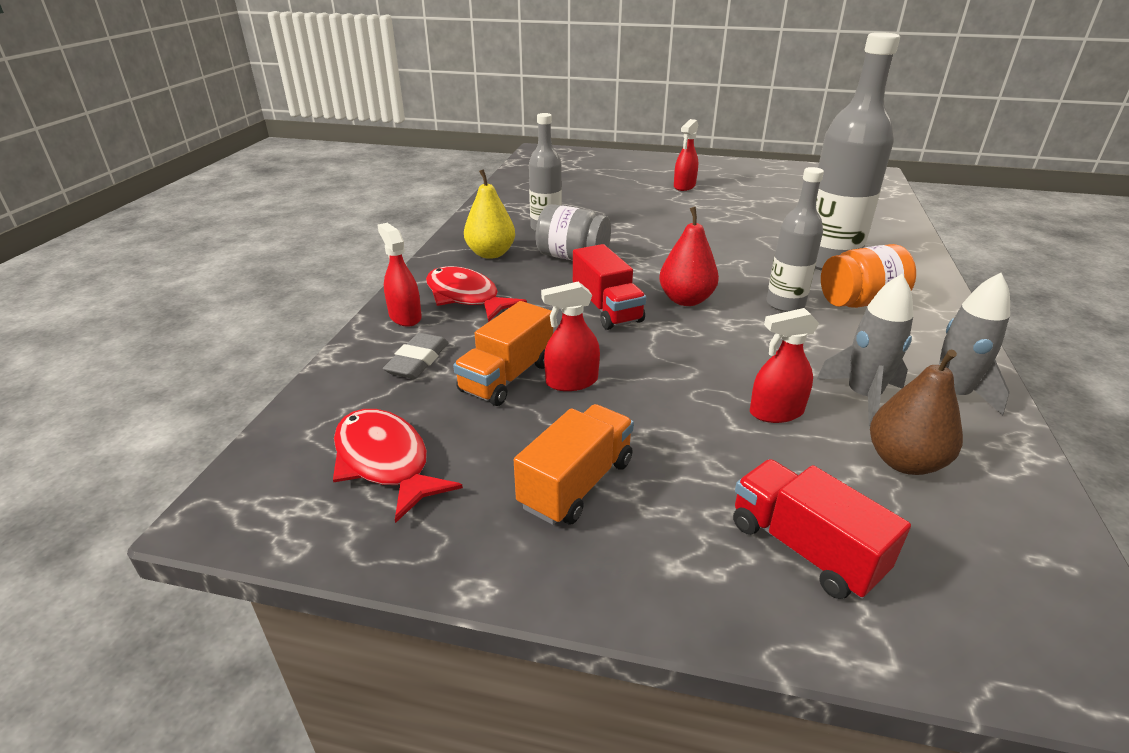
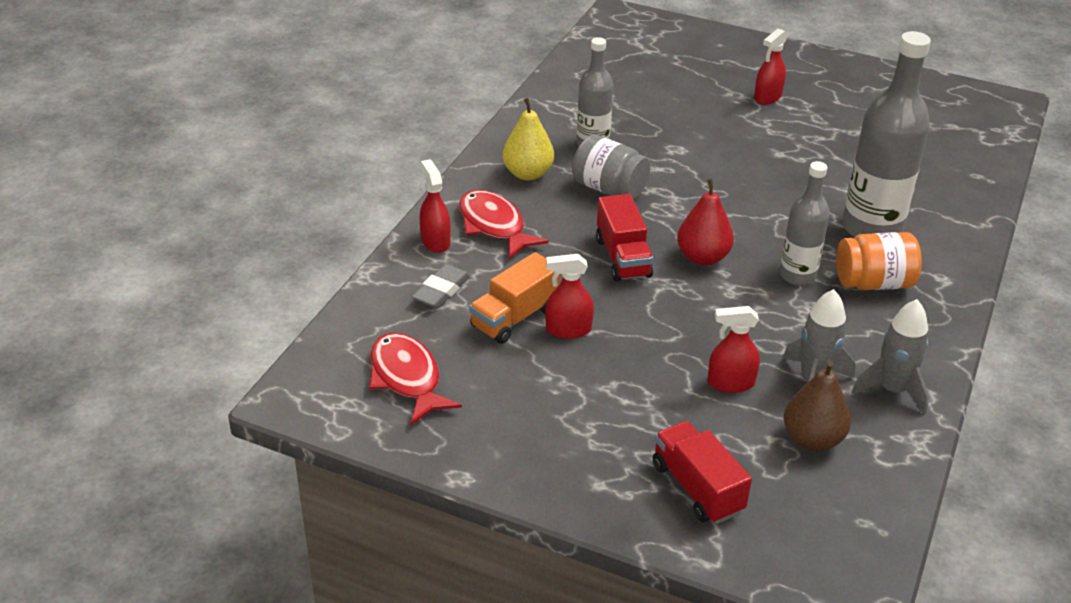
camera: 10 degrees right, 5 degrees up
(576, 484) = (547, 417): orange truck -> none

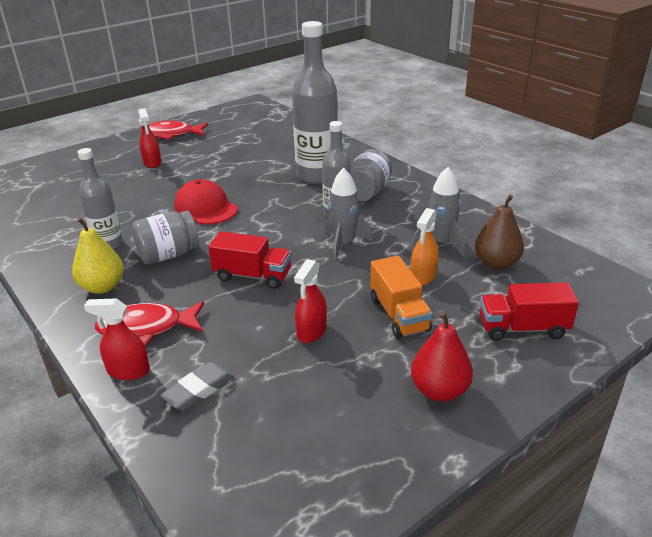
camera: 60 degrees left, 5 degrees down
(407, 378) = (299, 456): red fish -> red fish (171, 134)
(441, 290) = (199, 390): grey eraser -> grey eraser turned 75 degrees clockwise
(514, 317) = (273, 356): orange truck -> orange truck (399, 314)
(702, 257) = (286, 242): red pear -> red pear (439, 390)
(715, 174) = (205, 207): none -> red cap
(730, 383) = (423, 276): red spray bottle -> orange spray bottle
(873, 283) = (367, 192): orange jar -> grey jar
(892, 390) = (466, 220): grey rocket -> grey rocket (344, 244)

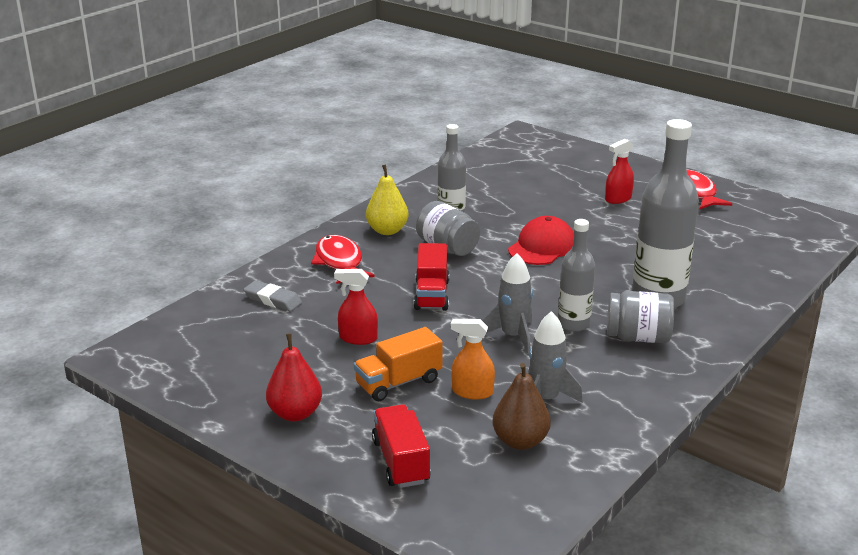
camera: 75 degrees right, 5 degrees down
(128, 371) = (287, 267): red spray bottle -> none

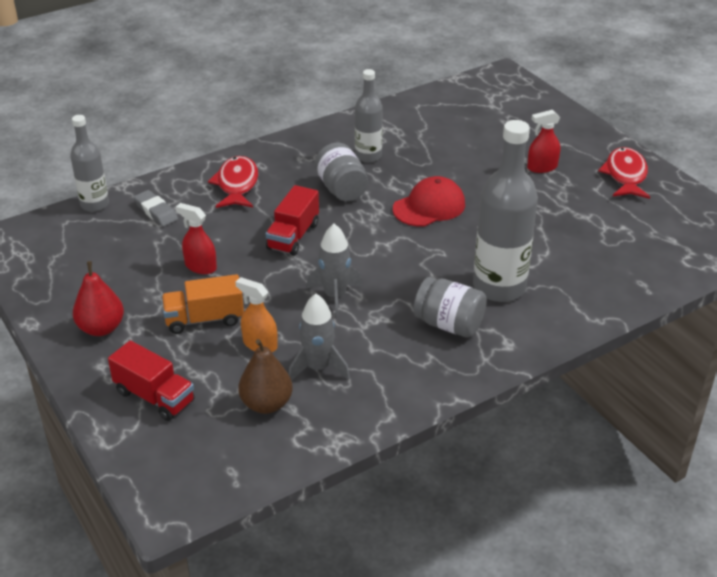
camera: 20 degrees right, 10 degrees up
(387, 230) = (300, 160): yellow pear -> none
(401, 461) = (154, 397): red truck -> red truck turned 120 degrees clockwise
(573, 324) = (399, 296): grey bottle -> grey bottle (95, 204)

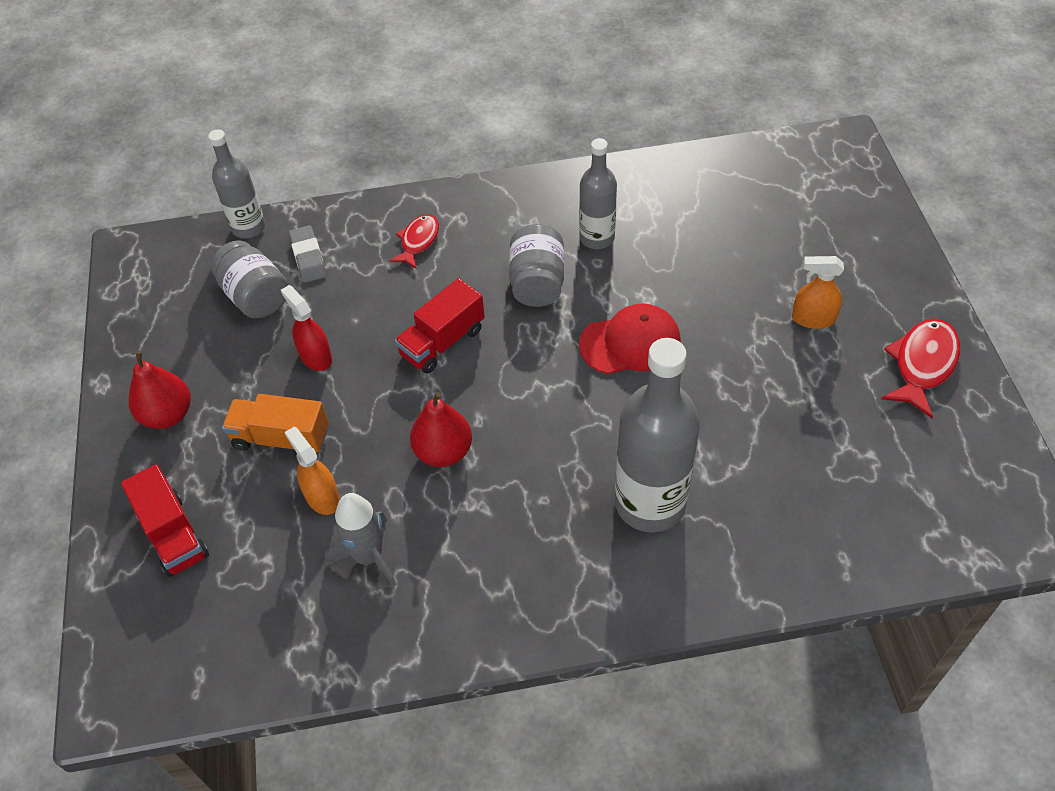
camera: 25 degrees right, 15 degrees up
(237, 185) = (418, 241): red fish -> red fish, size x0.65
(266, 404) = (284, 590): brown pear -> none
(335, 296) = (443, 452): grey rocket -> red pear
(449, 324) = (556, 542): grey jar -> grey jar (255, 297)
(542, 167) = (813, 318): red spray bottle -> orange spray bottle

